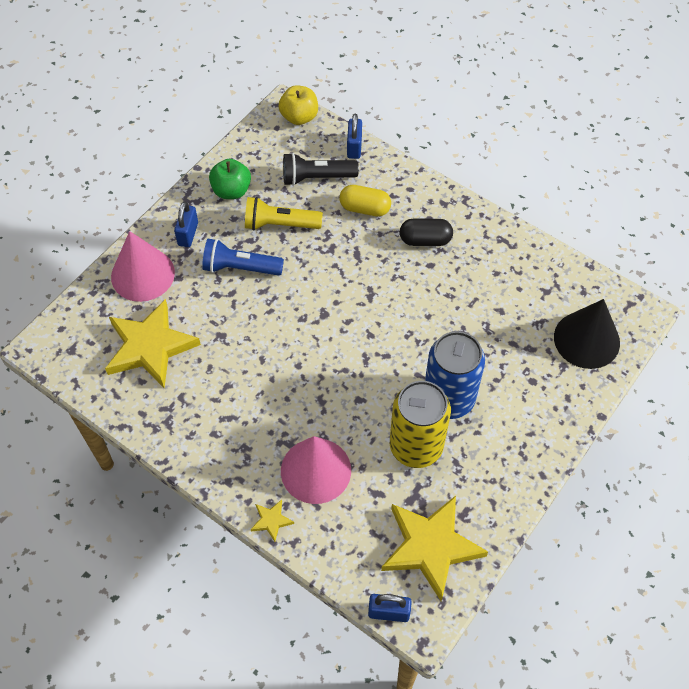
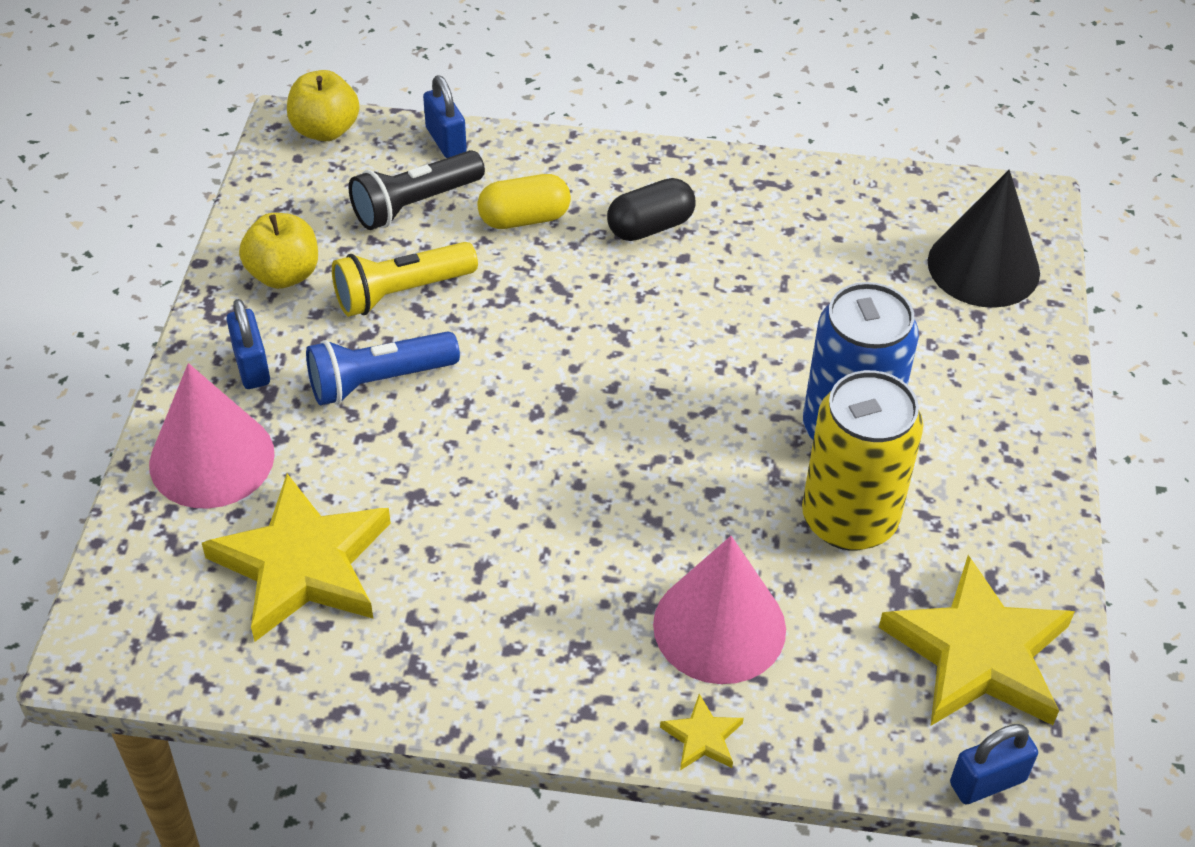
camera: 30 degrees left, 10 degrees down
(231, 190) = (284, 274): green apple -> yellow apple

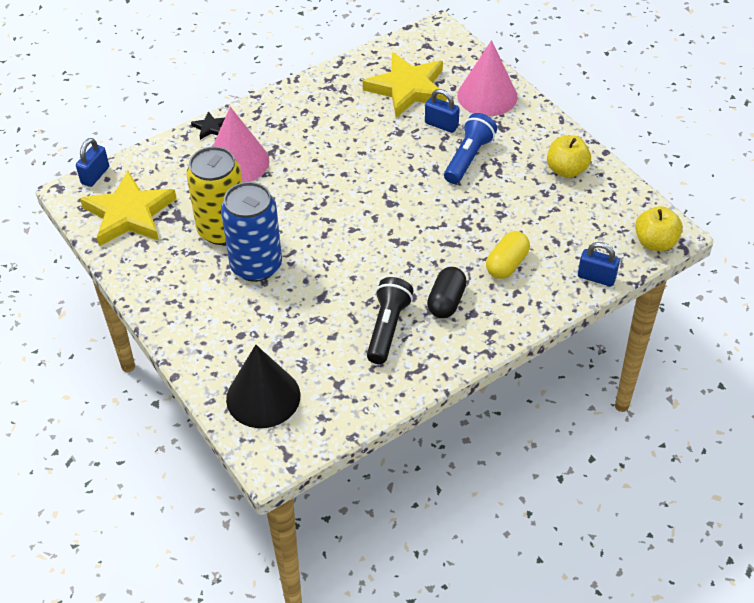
camera: 140 degrees right, 0 degrees up
(251, 366) = (522, 131): blue padlock -> blue padlock (441, 125)
(401, 292) = (510, 195): yellow flashlight -> none
(414, 204) = (562, 236): black flashlight -> black flashlight (387, 328)
(702, 737) = (210, 127): yellow star -> black star

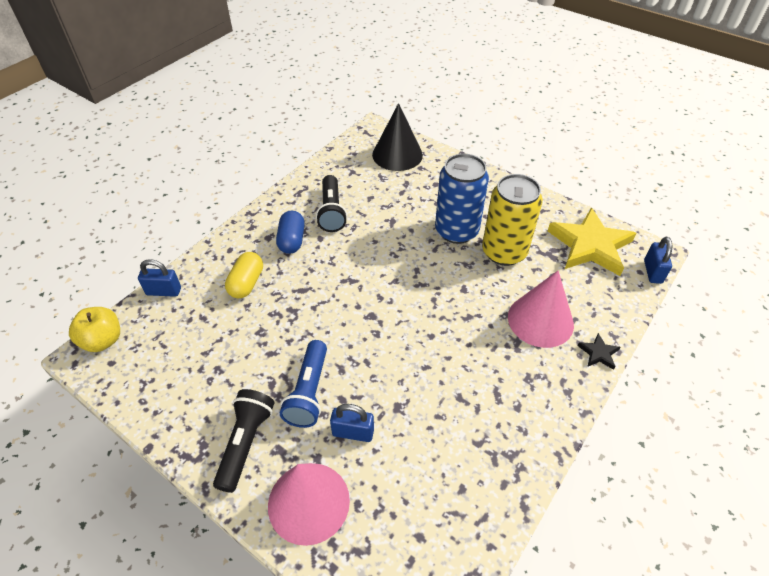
camera: 160 degrees right, 0 degrees up
(408, 88) = (415, 483): yellow star -> none
(446, 302) = (292, 240): black capsule -> blue capsule
(527, 137) = (246, 443): none -> black flashlight
(566, 170) = (195, 406): yellow apple -> none

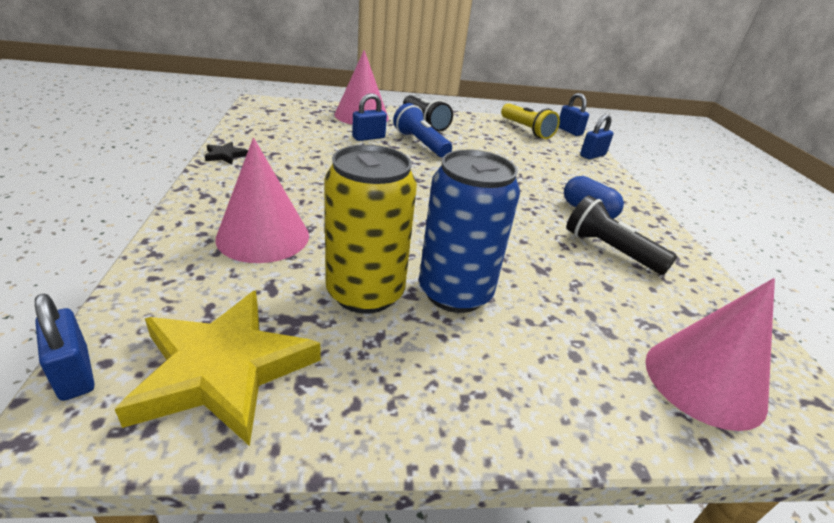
camera: 135 degrees right, 15 degrees down
(103, 340) = (569, 131): yellow apple -> blue padlock
(148, 366) = (526, 130): none -> yellow flashlight
(246, 283) = (557, 175): yellow capsule -> none
(397, 154) = (704, 381): black cone -> pink cone
(598, 353) = (174, 231): black star -> black star (225, 155)

